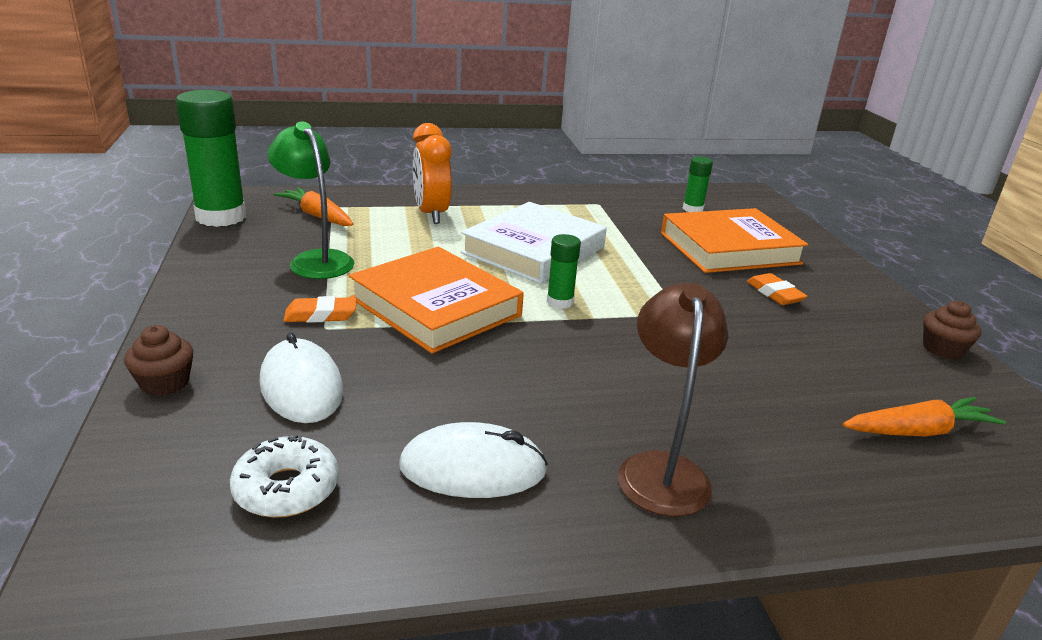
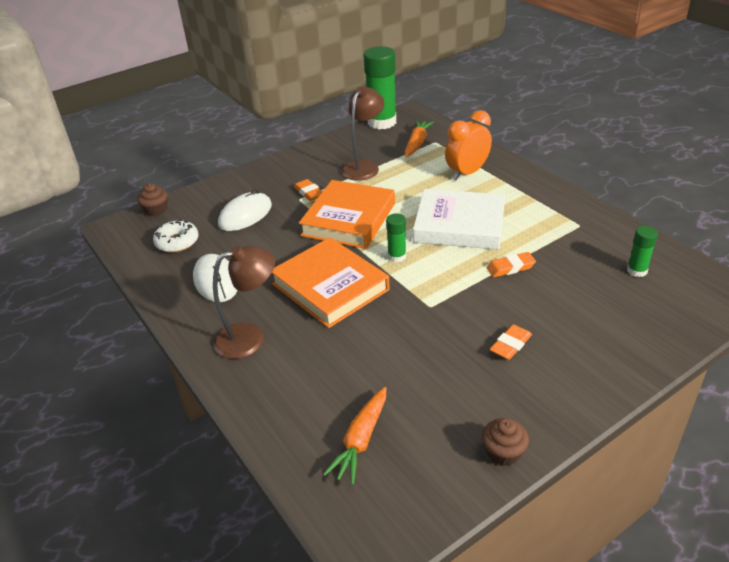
camera: 70 degrees right, 10 degrees up
(165, 383) = (224, 185): brown cupcake -> brown cupcake (156, 210)
(316, 260) = (364, 166): green lamp -> brown lamp
(642, 252) = (510, 267): none -> orange eraser
(729, 248) = (573, 307): orange book -> orange book (330, 287)
(918, 431) = (361, 441): orange carrot -> orange carrot turned 60 degrees clockwise

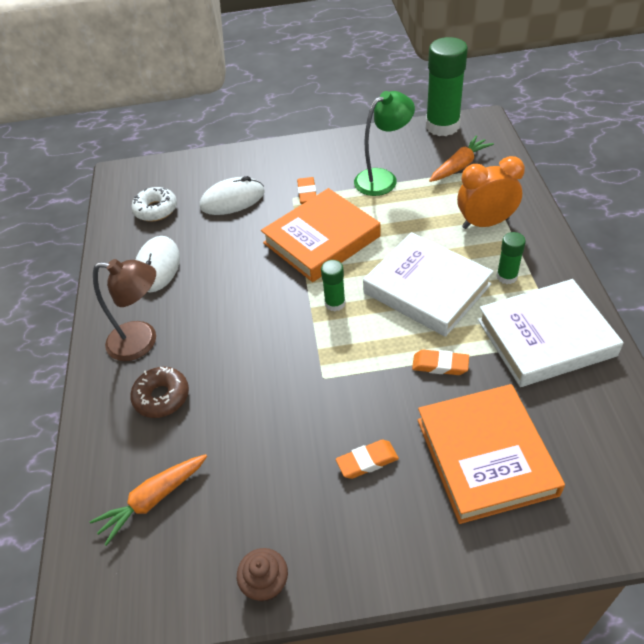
camera: 30 degrees right, 10 degrees up
(156, 210) = (163, 167): brown cupcake -> none
(304, 369) = (162, 397): none -> brown donut
(330, 287) = (248, 314): orange book -> orange book (485, 456)
(364, 166) = (383, 178): brown lamp -> green lamp
(568, 227) = (545, 337): none -> white book
(637, 271) = (582, 430): green glue stick -> green glue stick (506, 276)

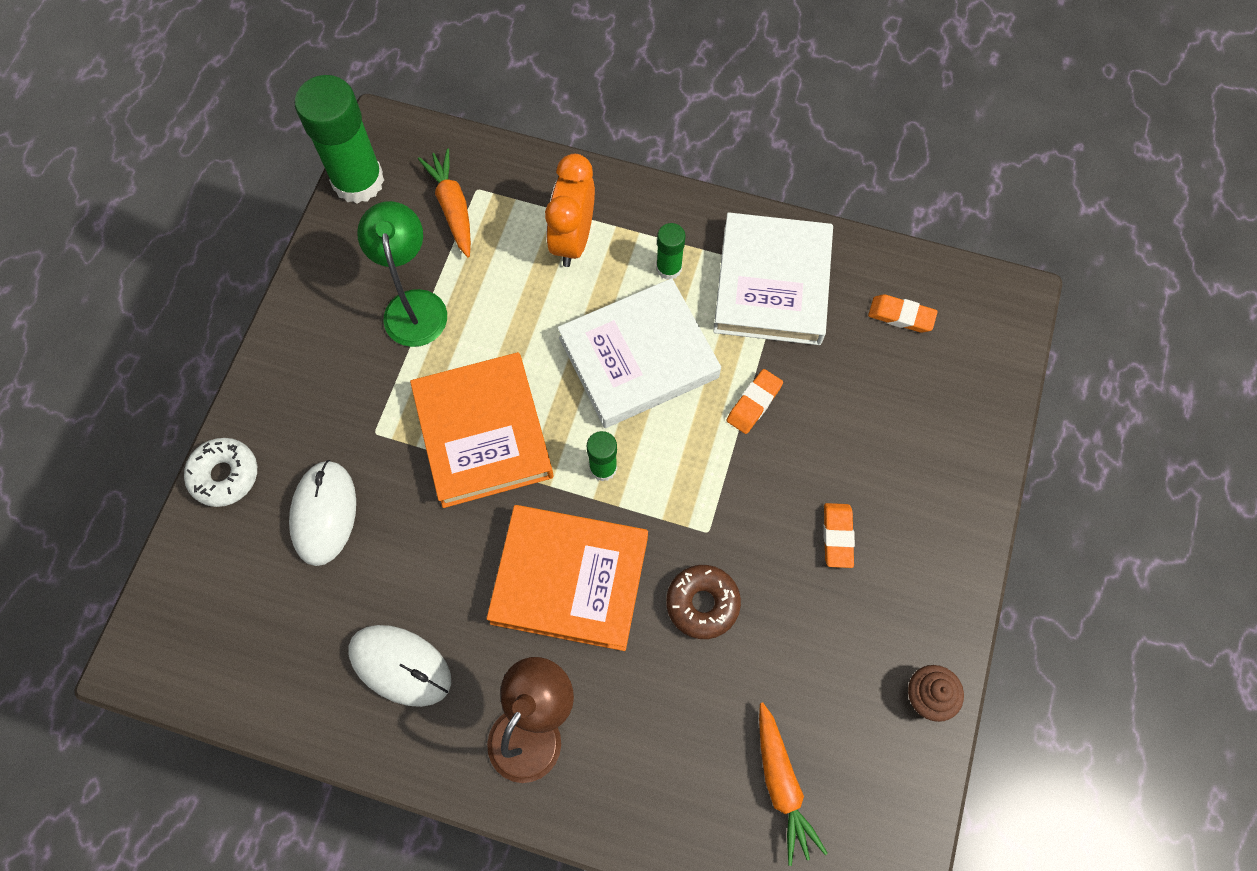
camera: 70 degrees left, 20 degrees up
(156, 209) = (271, 630): white donut -> white donut (224, 475)
(162, 397) = (640, 731): brown donut -> brown donut (702, 603)
(307, 193) = (379, 410): orange eraser -> orange eraser (901, 316)
(485, 456) = (882, 422): orange book -> orange book (570, 579)

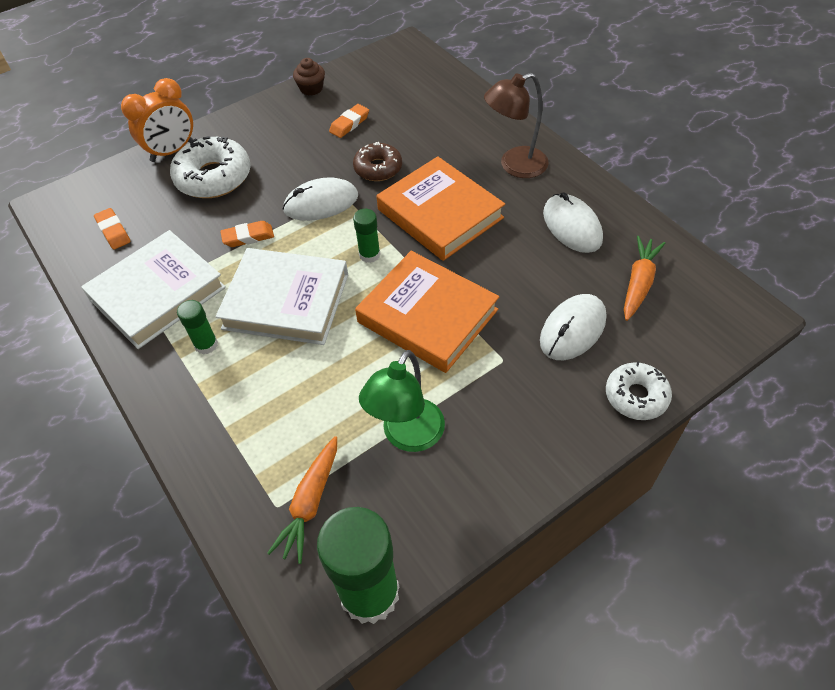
camera: 140 degrees left, 15 degrees down
(483, 433) = (427, 316): orange book -> orange book turned 75 degrees counterclockwise
(573, 239) = (246, 409): orange clock -> orange clock (172, 151)
(720, 502) = (321, 203): none -> white mouse
(782, 785) = (410, 94): orange carrot -> orange carrot (638, 283)
(837, 536) = (279, 158): orange eraser -> orange eraser (349, 124)
(881, 455) = (213, 177): none -> white donut

